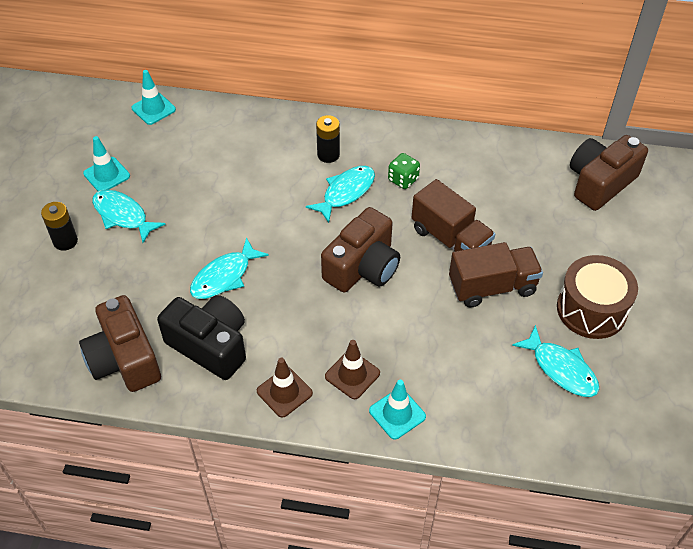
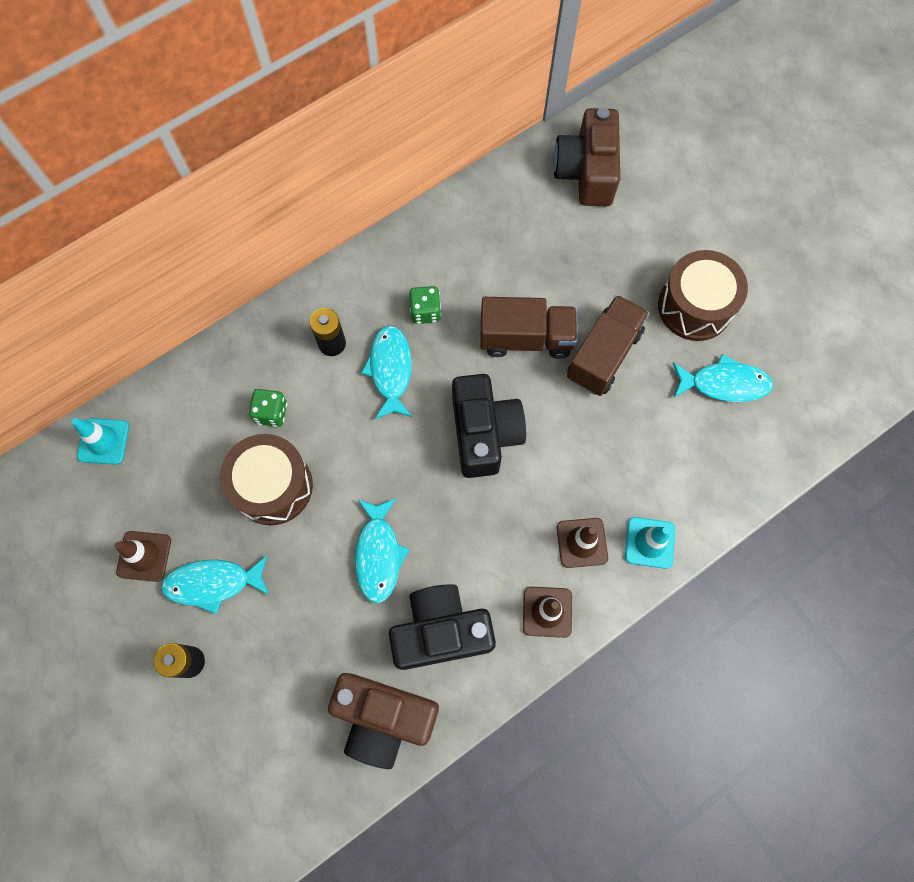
camera: 45 degrees left, 20 degrees up
(106, 175) = (144, 556): turquoise traffic cone -> brown traffic cone
(210, 196) = (273, 486): none -> brown drum
(253, 162) = (271, 413): none -> green dice
(363, 267) = (484, 433): brown camera -> black camera

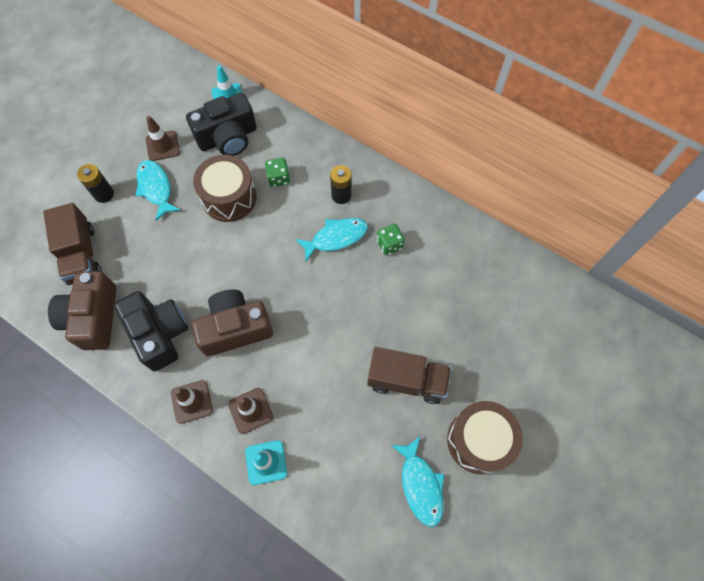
camera: 70 degrees right, 5 degrees down
(378, 555) = (201, 276): turquoise fish -> none
(484, 433) = (312, 314): black camera -> black camera (228, 138)
(526, 338) = (397, 319): brown truck -> brown truck (81, 255)
(586, 172) = (559, 318): brown camera -> brown camera (235, 328)

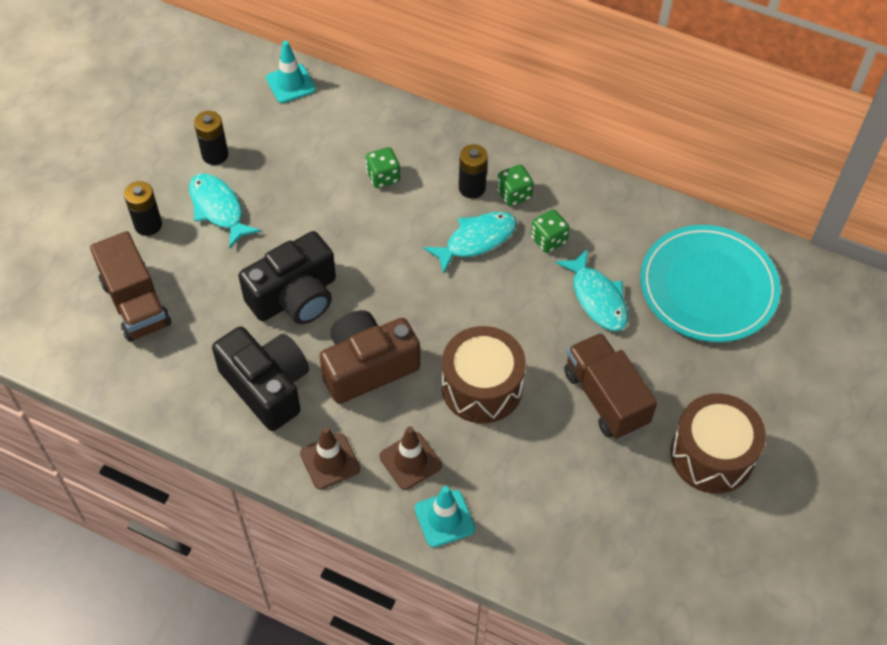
camera: 10 degrees left, 10 degrees down
(93, 318) = (172, 378): brown camera -> none
(163, 146) = (215, 155): brown traffic cone -> black battery
(228, 138) = (302, 134): black camera -> black camera (295, 296)
(229, 197) = (321, 208): brown drum -> brown drum (481, 387)
(371, 204) = (514, 194): none -> green dice
(406, 380) = (605, 398): brown truck -> brown truck turned 120 degrees counterclockwise
(420, 485) = (648, 516): turquoise fish -> turquoise fish (597, 298)
(502, 299) = (708, 287): none -> turquoise plate

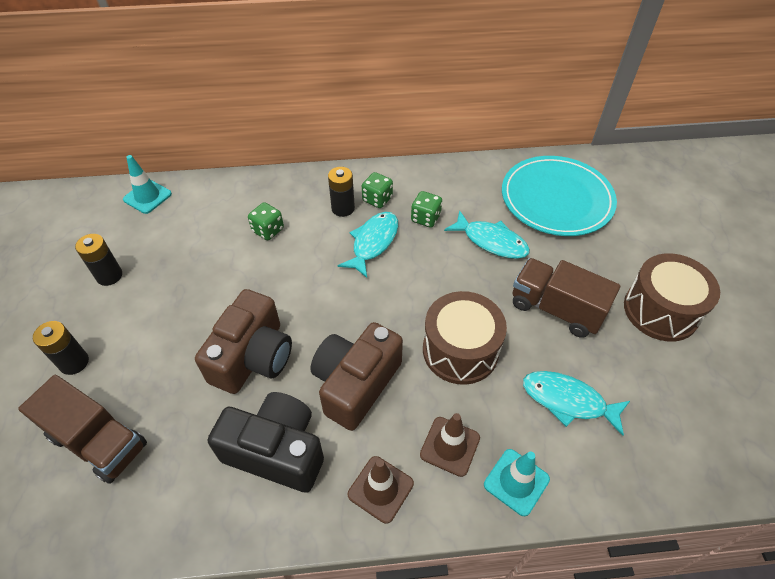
camera: 30 degrees left, 5 degrees down
(218, 209) = (137, 317): turquoise fish -> turquoise fish (568, 401)
(295, 296) = (253, 357): black camera -> brown camera

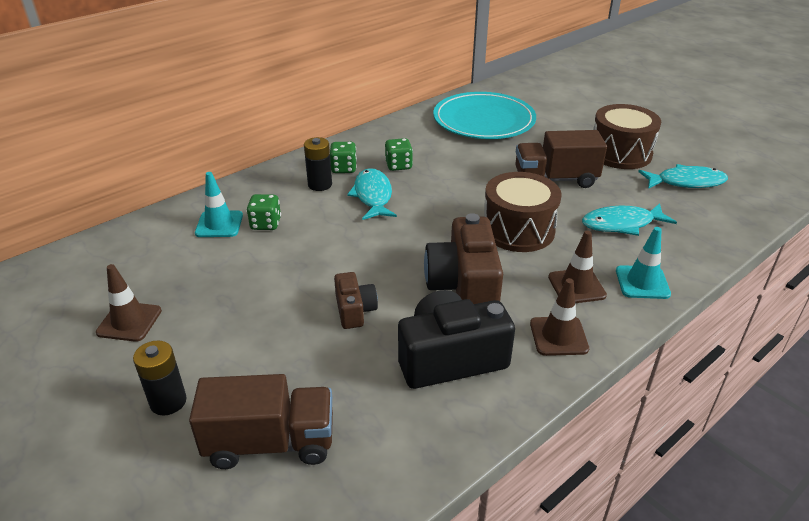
camera: 35 degrees left, 15 degrees down
(109, 276) = (129, 321): black battery -> brown traffic cone
(147, 197) = (102, 248): turquoise traffic cone -> turquoise traffic cone (219, 224)
(253, 357) = (354, 310): brown camera -> brown camera, size x0.54
(491, 241) = (465, 160): turquoise fish -> turquoise fish (686, 182)

